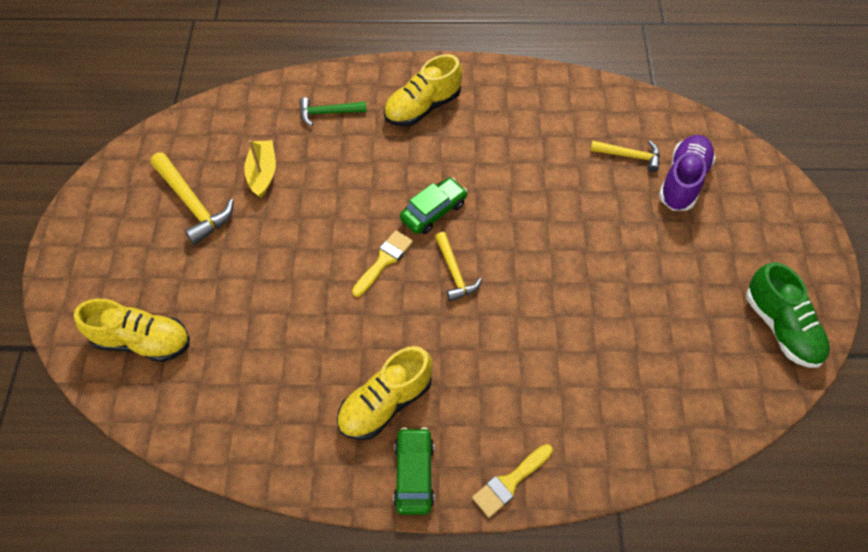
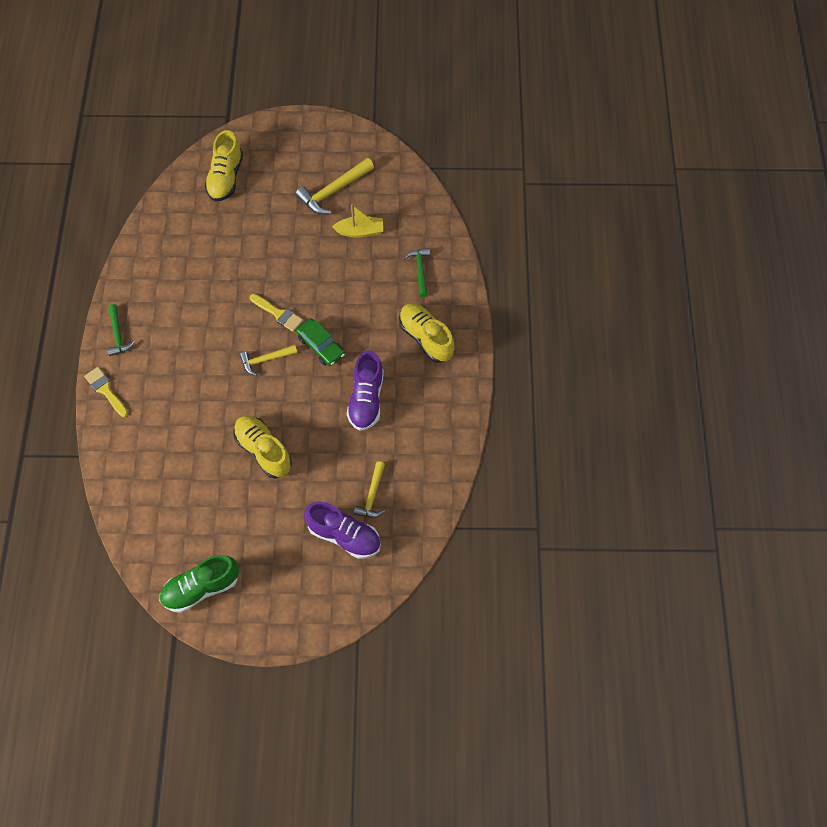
camera: 90 degrees right, 5 degrees up
(385, 403) = (168, 318): yellow shoe -> yellow shoe (263, 451)
(414, 474) = (118, 335): green car -> green hammer
(506, 163) = (366, 399): none -> purple shoe

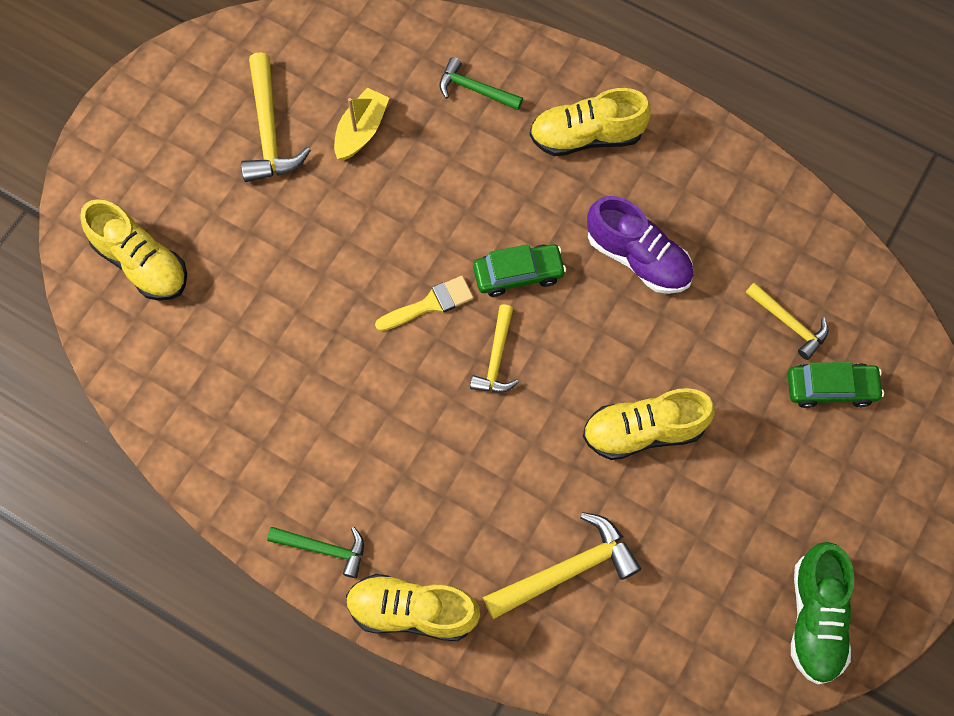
camera: 60 degrees left, 5 degrees up
(106, 390) = (412, 611): yellow brush -> yellow shoe
(165, 451) = (567, 570): none -> yellow hammer
(344, 535) = (831, 388): purple shoe -> green car

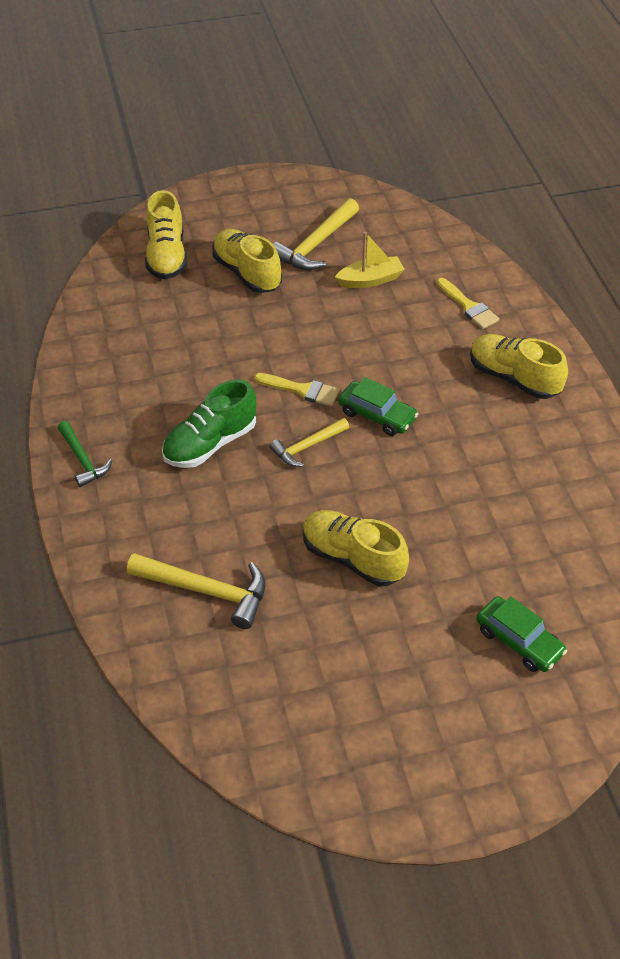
camera: 45 degrees right, 20 degrees down
(412, 611) = (89, 532): yellow shoe -> yellow shoe (247, 273)
(474, 89) = (468, 306): green hammer -> yellow brush
(638, 258) = (468, 464): purple shoe -> none
(789, 323) = (533, 580): yellow hammer -> none
(815, 618) = (336, 765): green shoe -> green shoe (210, 443)

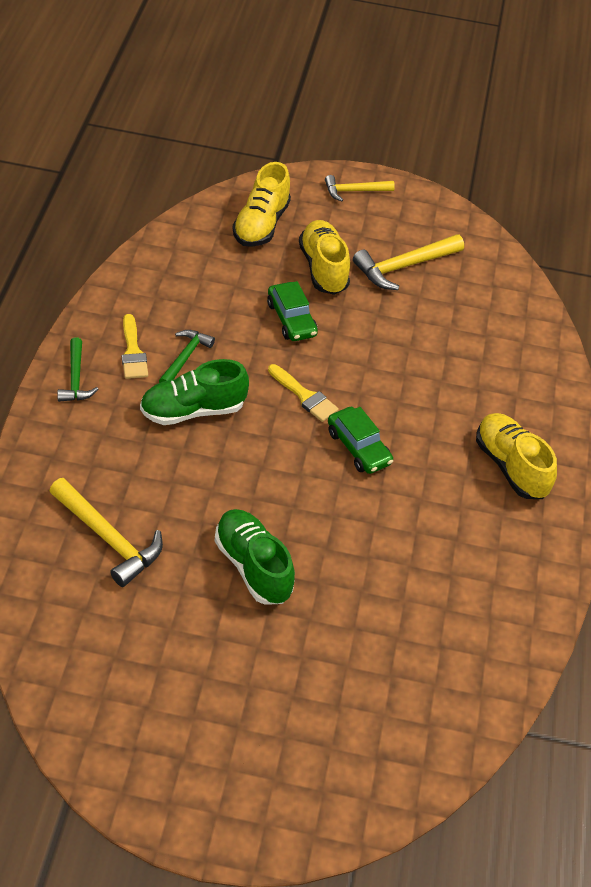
camera: 20 degrees right, 0 degrees up
(173, 399) = (185, 357): none -> green hammer
(307, 447) = (276, 449): yellow hammer -> yellow hammer (354, 191)
(352, 558) = (253, 566): yellow shoe -> green shoe
(370, 280) = (434, 319): yellow boat -> none
(468, 306) = (511, 381): yellow brush -> yellow brush (133, 352)
(519, 641) = (355, 709): green car -> green car (291, 319)

